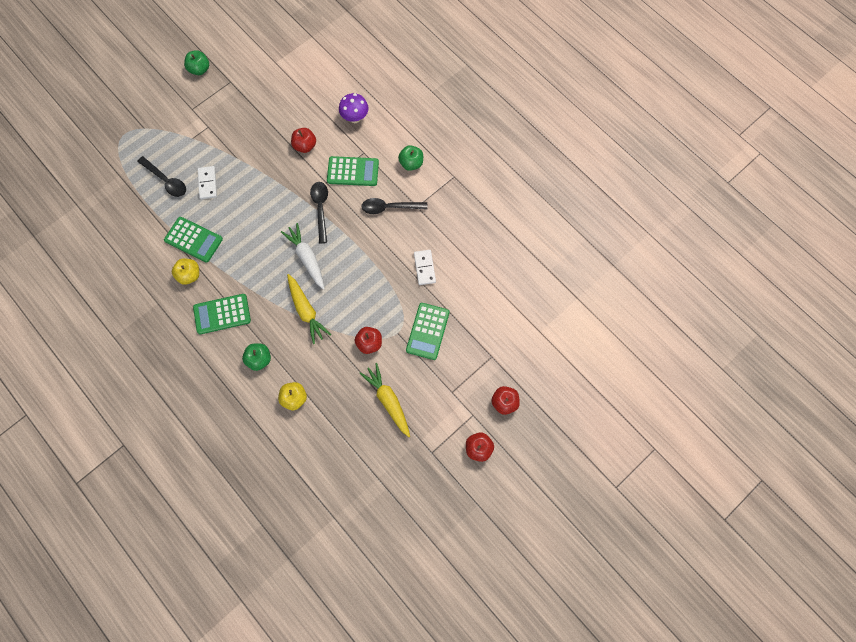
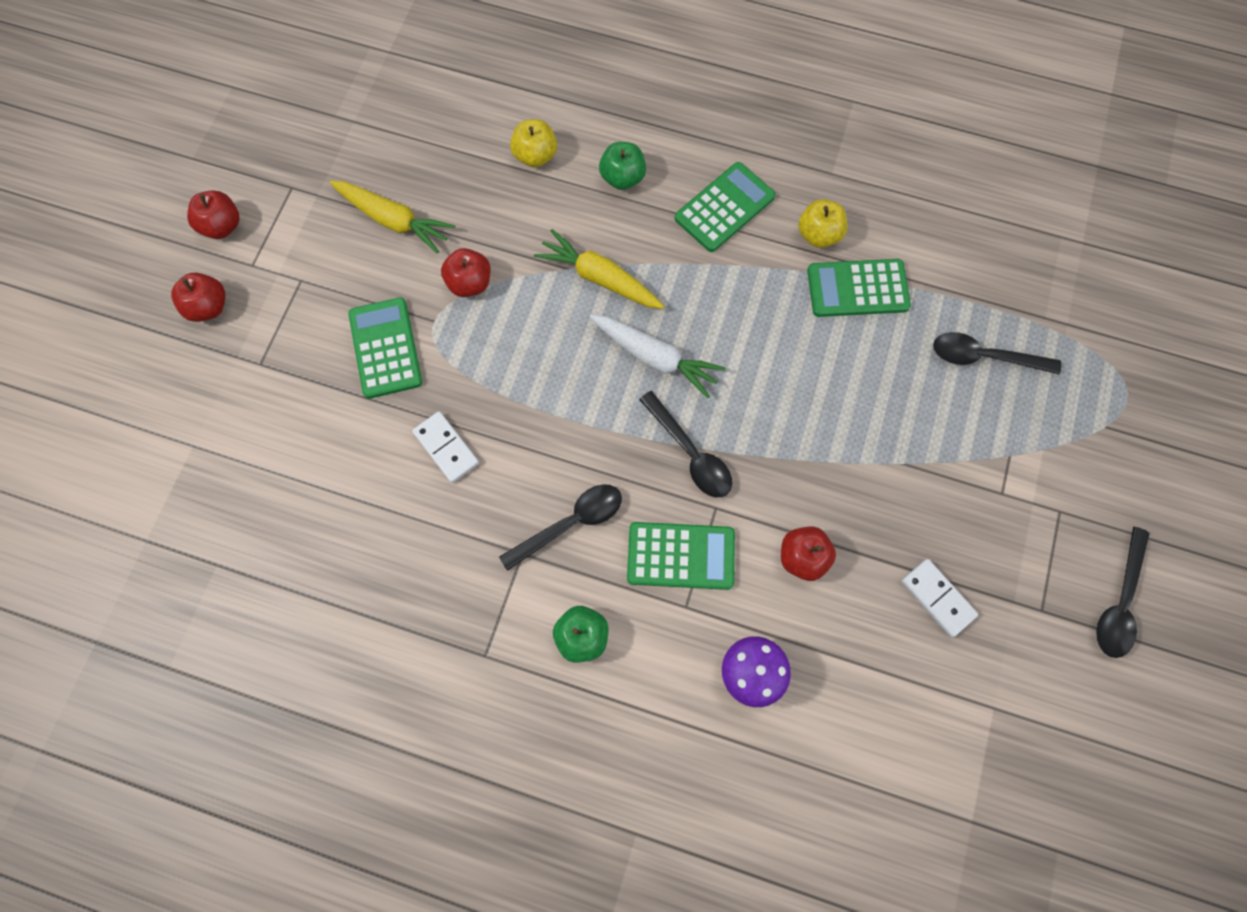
camera: 150 degrees right, 0 degrees up
(200, 69) = (1118, 602): green apple -> black spoon
(208, 183) = (913, 390): white domino -> white domino (937, 598)
(353, 171) = (680, 556): green calculator -> green calculator turned 150 degrees counterclockwise

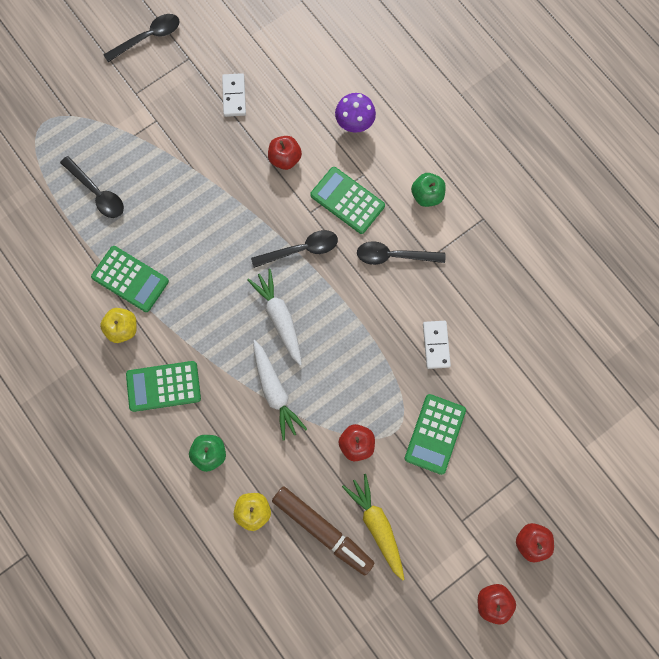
camera: 145 degrees left, 5 degrees up
(449, 182) = (323, 530): none -> brown marker
(599, 278) = (275, 391): yellow carrot -> white carrot
(690, 453) = (301, 249): black spoon -> black spoon turned 75 degrees clockwise

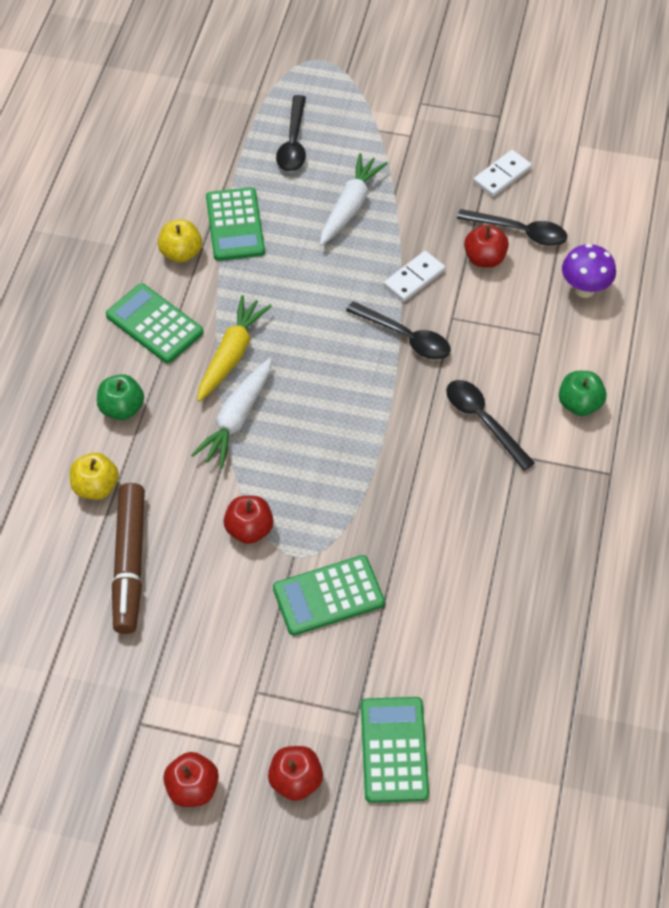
camera: 50 degrees right, 20 degrees down
(148, 37) = (485, 74): black spoon -> black spoon (520, 232)
(279, 317) = (316, 369): white carrot -> white carrot (350, 206)
(347, 200) = (498, 340): green calculator -> green calculator (394, 750)
(376, 525) = (179, 610): yellow carrot -> yellow carrot (232, 354)
(436, 345) = (426, 528): white domino -> white domino (414, 278)

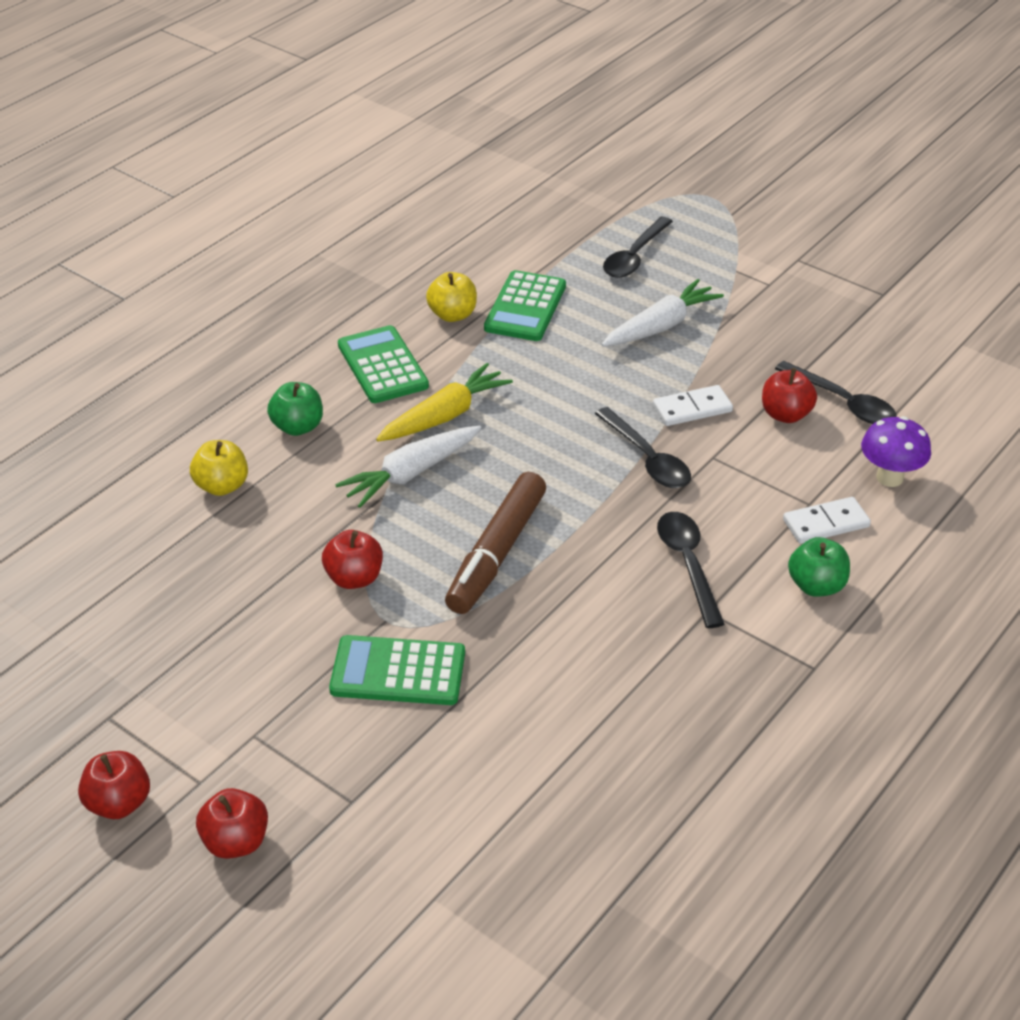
camera: 25 degrees right, 15 degrees down
(130, 563) = (207, 565): brown marker -> brown marker (497, 553)
(394, 750) = (369, 855): green calculator -> none
(502, 175) = (853, 346): white domino -> white domino (826, 523)

